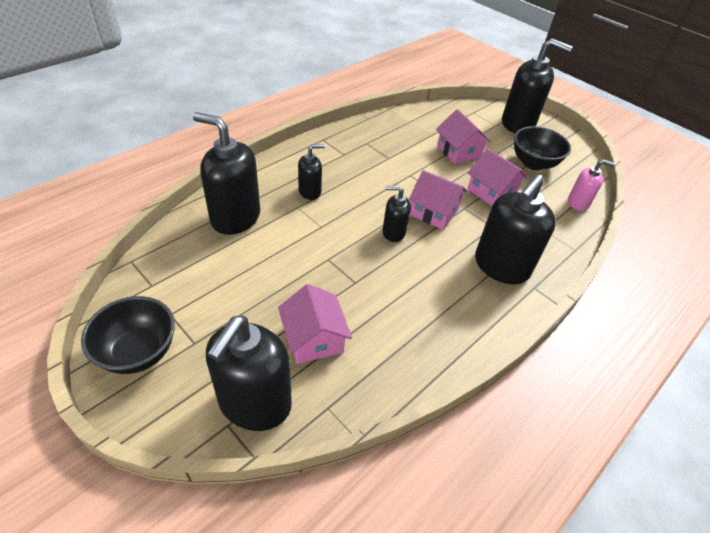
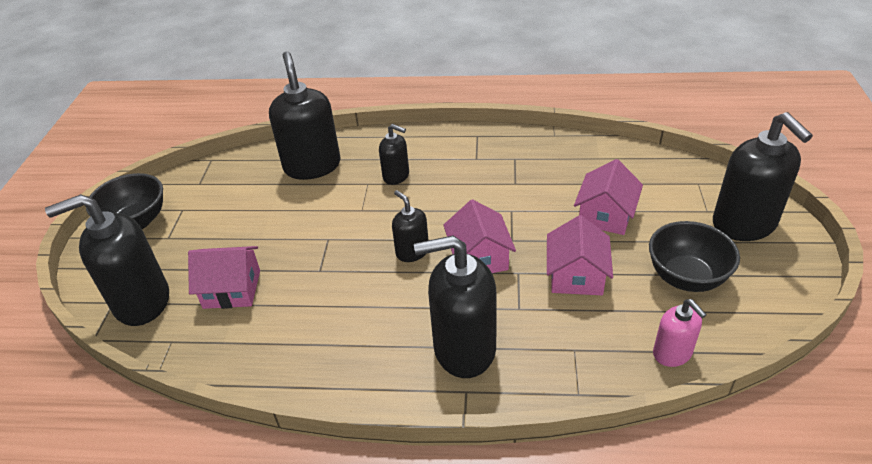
camera: 55 degrees right, 5 degrees down
(314, 338) = (232, 289): pink house -> pink house turned 60 degrees clockwise

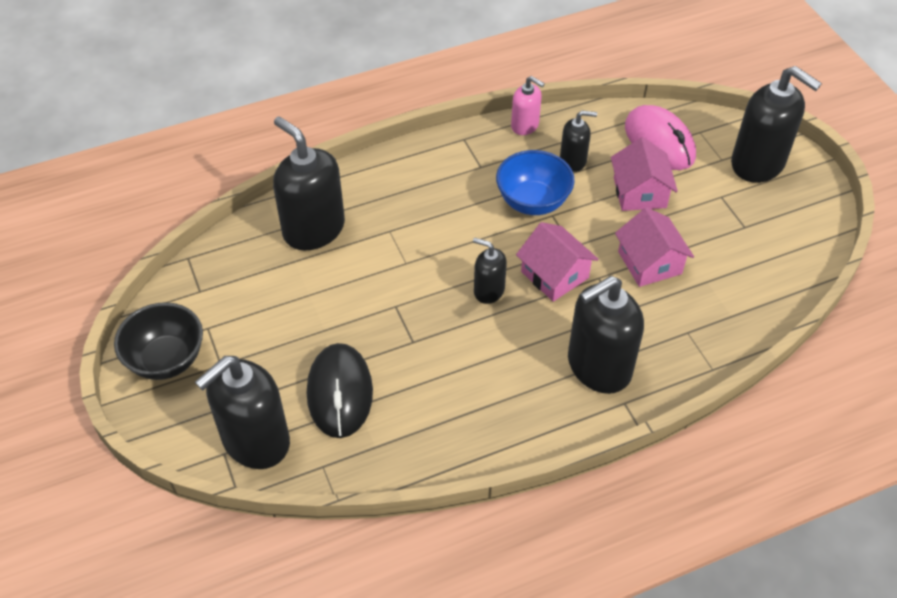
camera: 30 degrees left, 10 degrees up
(232, 289) = (340, 393): pink house -> black mouse
(396, 176) = (413, 213): black soap dispenser -> black soap dispenser (573, 160)
(501, 195) = (533, 202): none -> blue bowl
(652, 181) = (659, 142): none -> pink mouse
(672, 353) = (763, 306): pink soap dispenser -> pink soap dispenser (525, 125)
(686, 277) = (738, 232): black bowl -> none

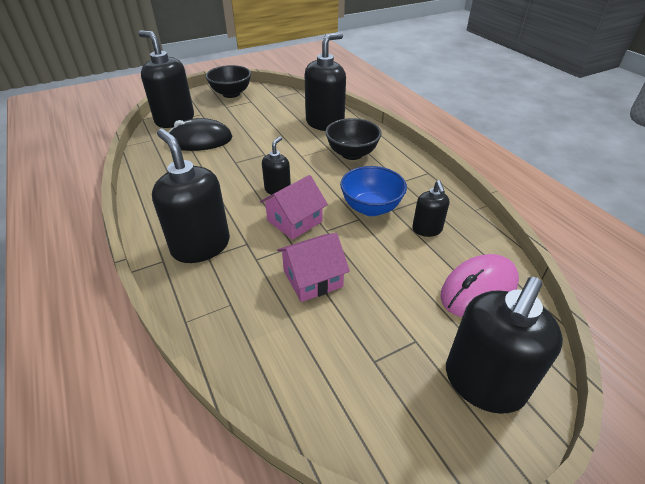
camera: 85 degrees right, 10 degrees down
(409, 206) = (352, 154): none -> black bowl
(525, 125) = (458, 201): pink soap dispenser -> none
(639, 192) = (401, 273): pink house -> none

